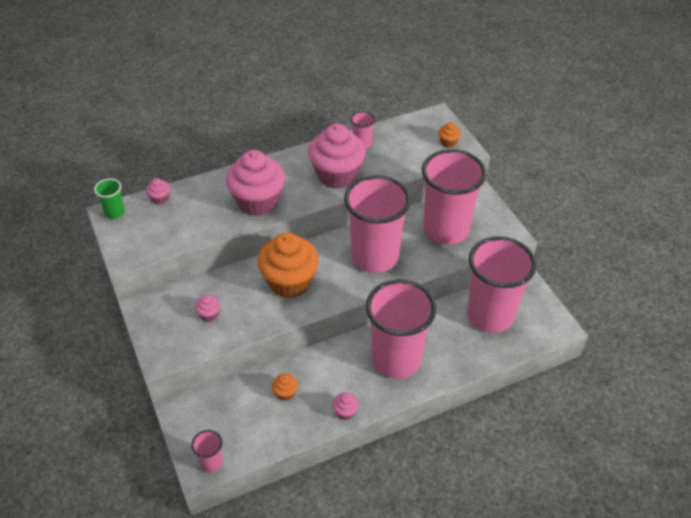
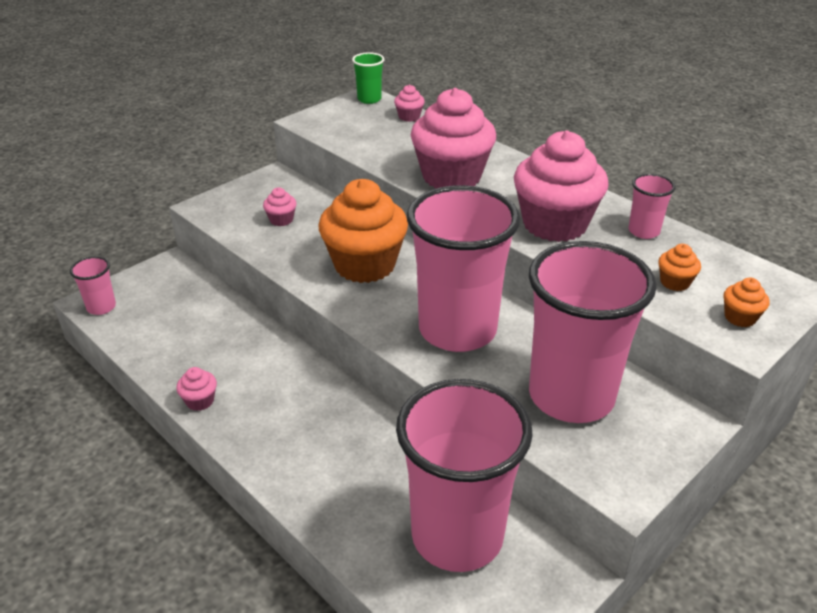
camera: 70 degrees right, 10 degrees down
(285, 393) = (217, 338): orange cupcake -> orange cupcake (675, 282)
(396, 359) = (311, 432): pink cup -> none

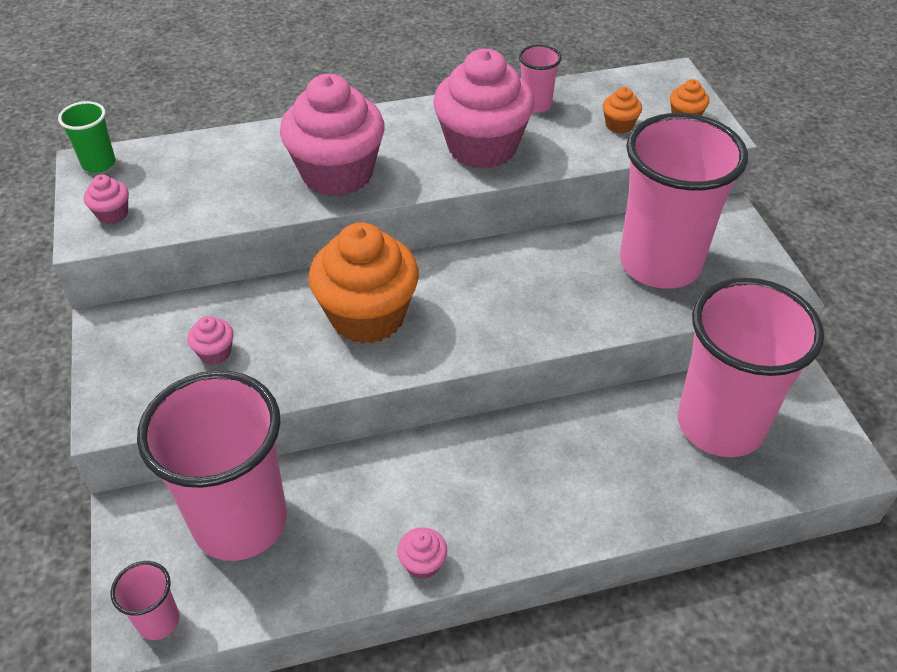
camera: 60 degrees left, 10 degrees up
(409, 117) = (178, 151): pink cupcake -> pink cupcake (112, 214)
(457, 330) = (525, 293): pink cup -> pink cup (240, 521)

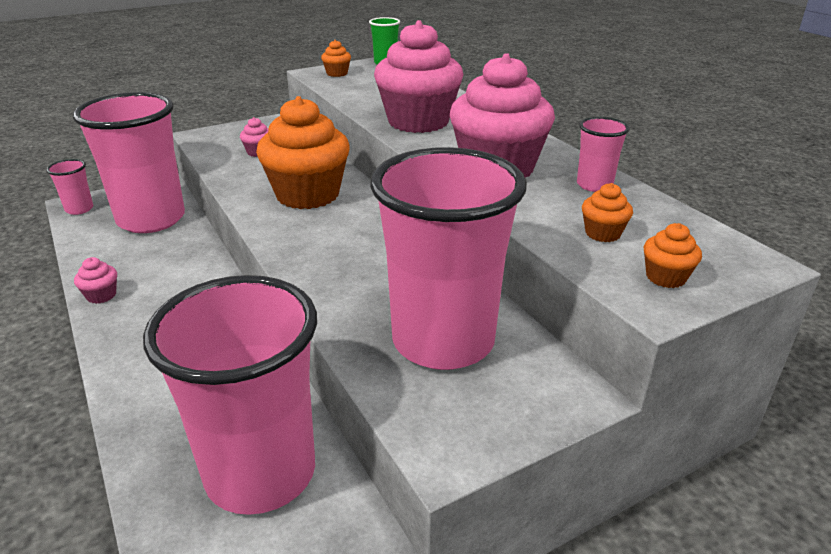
camera: 75 degrees right, 15 degrees down
(112, 214) = (337, 73): pink cupcake -> orange cupcake

